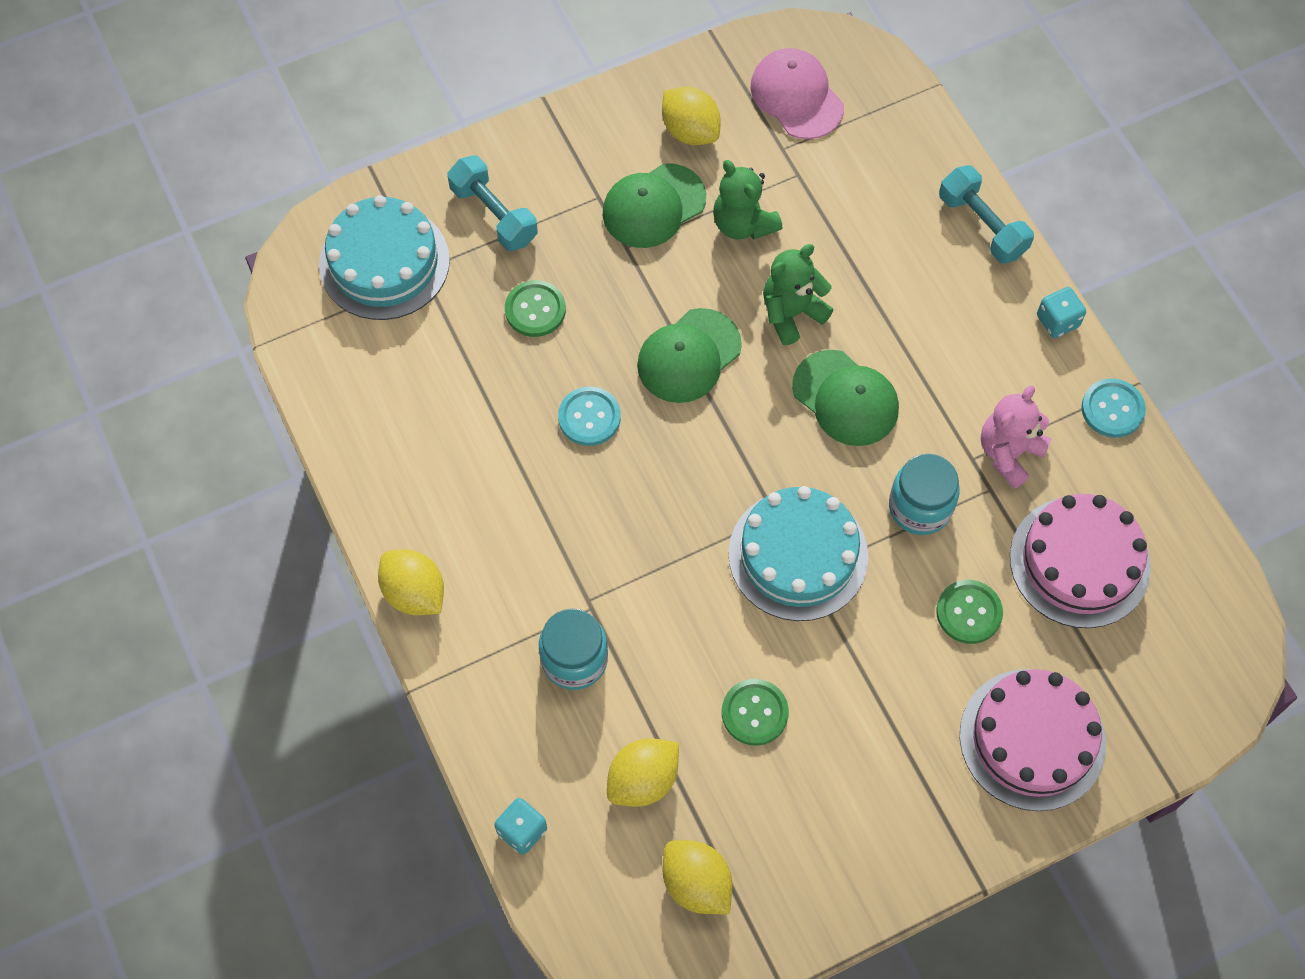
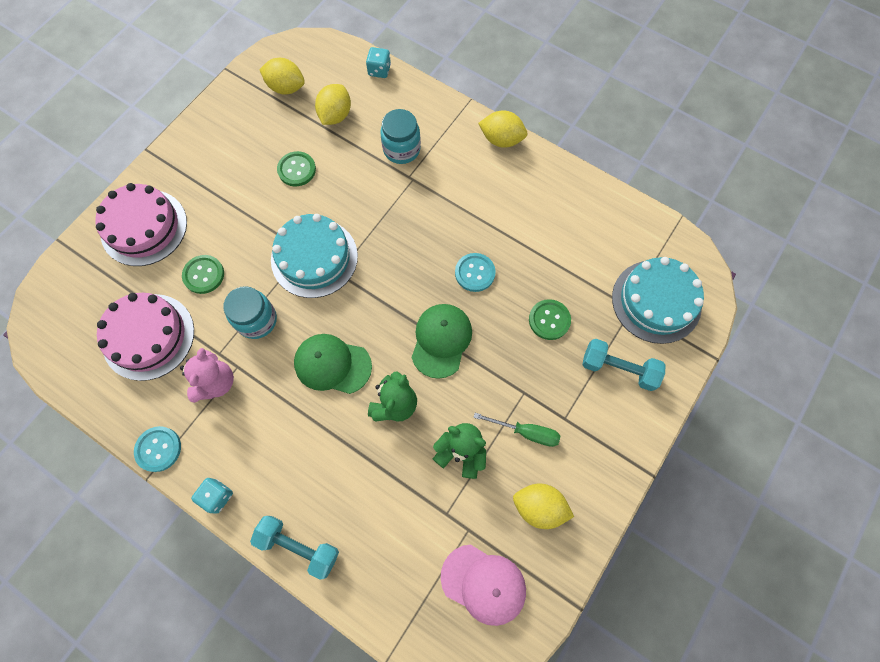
camera: 150 degrees right, 5 degrees up
(653, 206) = (526, 432): green cap -> green screwdriver

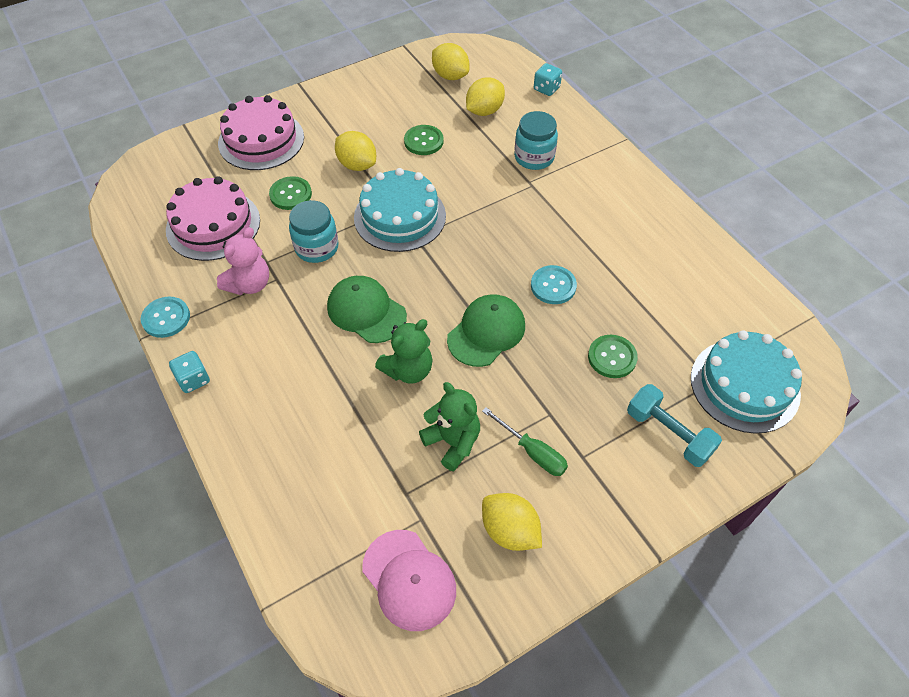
camera: 25 degrees right, 15 degrees down
(299, 546) = (242, 457): turquoise dumbbell -> none
(501, 140) = (641, 182): yellow lemon -> yellow lemon (357, 165)

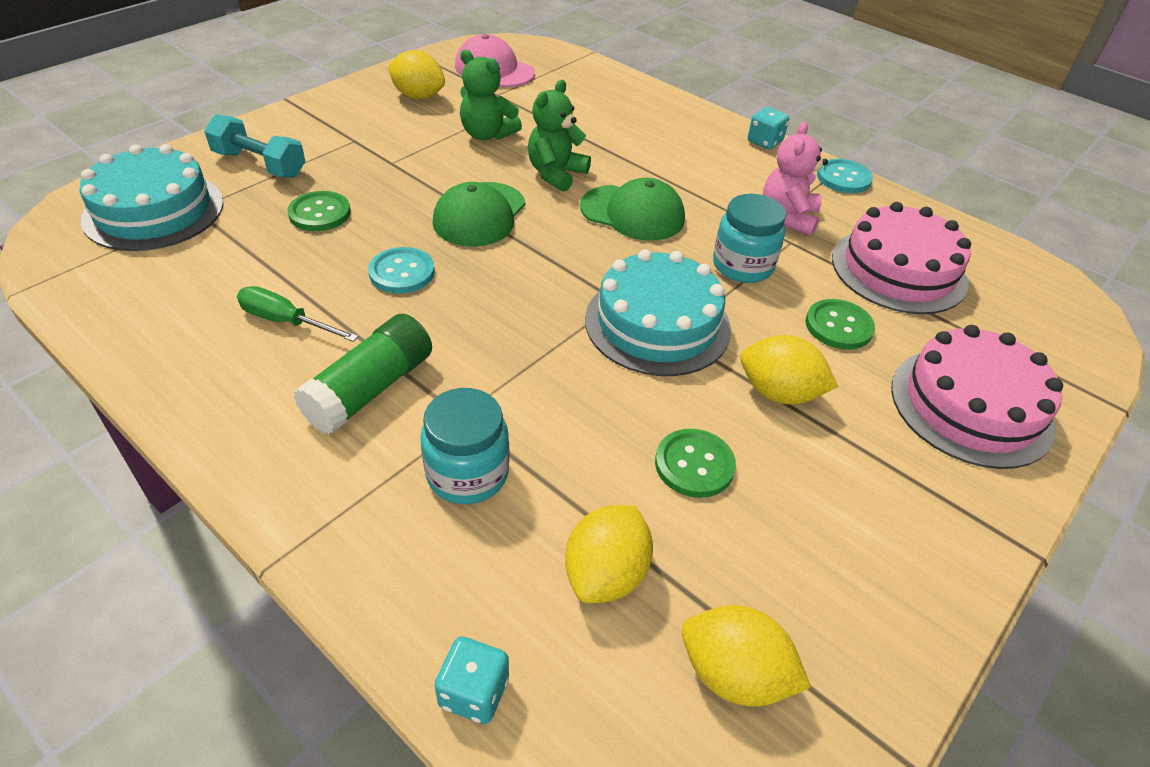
camera: 160 degrees right, 10 degrees down
(532, 452) = (406, 137): green screwdriver -> green screwdriver (286, 321)
(578, 207) = (370, 389): none -> green glue stick

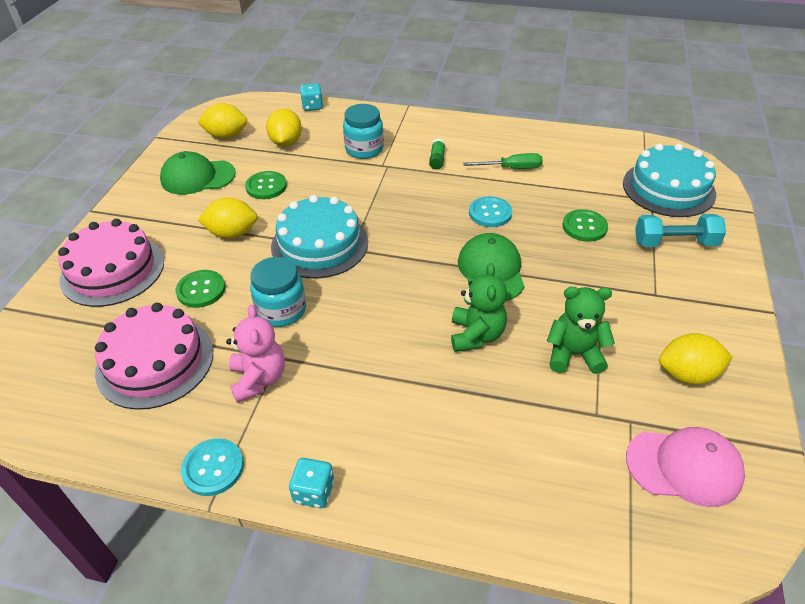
camera: 155 degrees right, 0 degrees up
(370, 389) = (437, 159): green glue stick -> green glue stick, size x0.50
(633, 213) = (388, 323): green cap -> green cap (197, 177)

